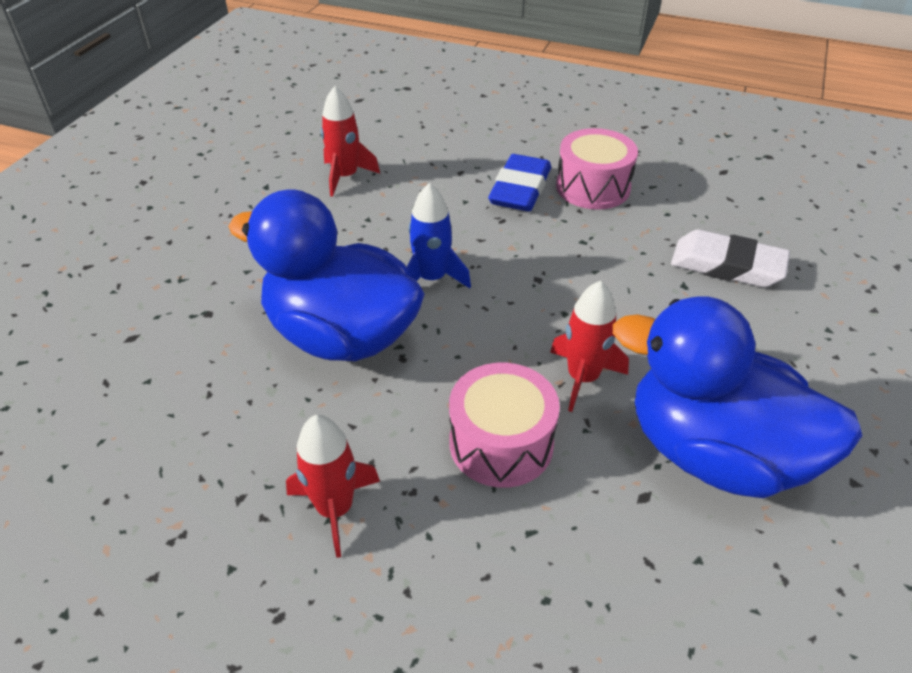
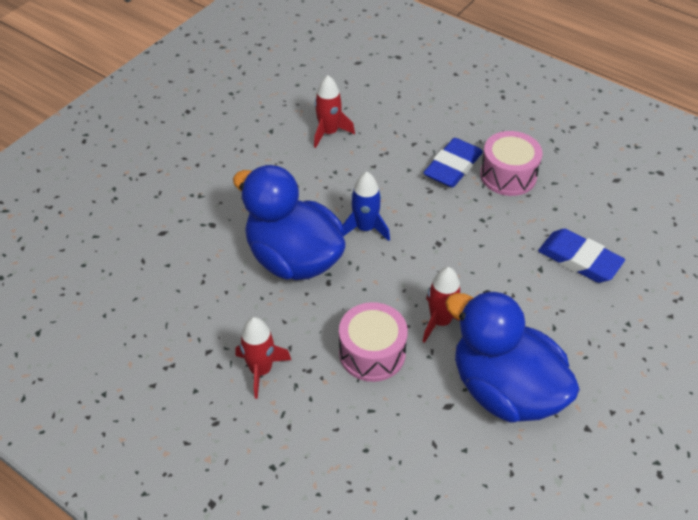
camera: 15 degrees right, 5 degrees up
(727, 265) = (579, 260): white eraser -> blue eraser

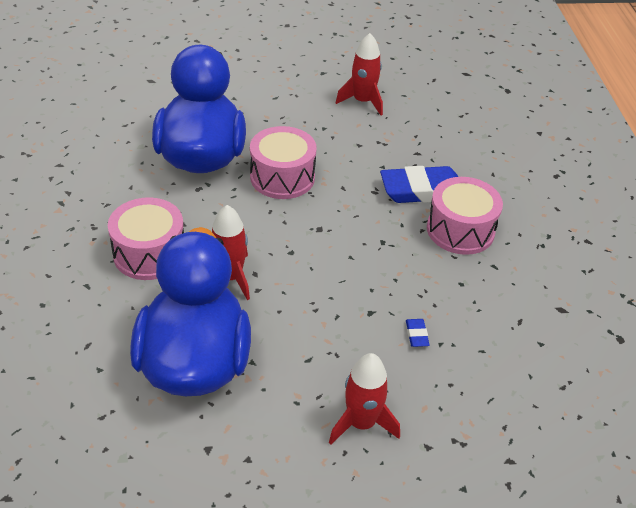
camera: 45 degrees right, 5 degrees down
(261, 370) = (68, 201): red rocket -> red rocket (361, 423)
(365, 228) = (282, 177): blue rocket -> pink drum
(579, 260) = (416, 334): blue eraser -> blue eraser, size x0.40

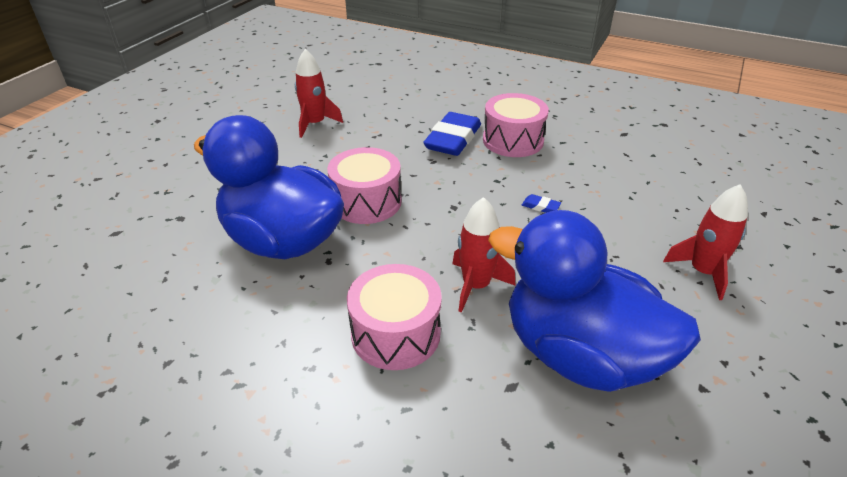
camera: 55 degrees left, 5 degrees down
(416, 334) = (615, 205): blue eraser -> blue eraser (540, 206)

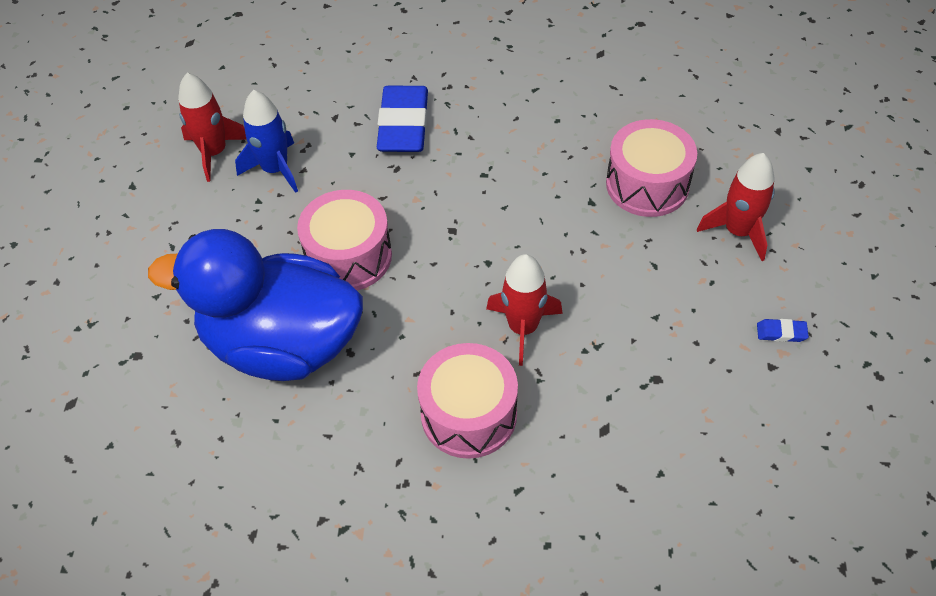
camera: 20 degrees left, 15 degrees up
(348, 142) = (275, 169): none -> blue rocket
(513, 140) = (476, 105): pink drum -> pink drum (647, 184)
(540, 206) = (547, 198): blue eraser -> blue eraser (781, 332)
(579, 354) = (653, 371): blue duck -> none

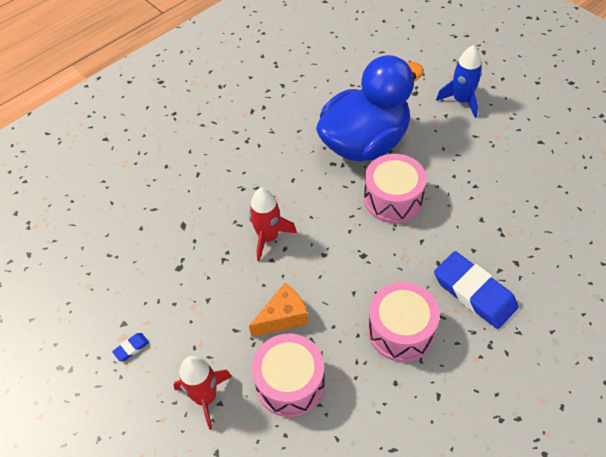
camera: 135 degrees right, 0 degrees up
(214, 152) = (536, 188): red rocket -> none
(275, 169) = (494, 207): blue rocket -> blue rocket (461, 100)
(469, 414) = (250, 183): pink drum -> pink drum (401, 330)
(595, 239) = (283, 317): none -> orange cheese

